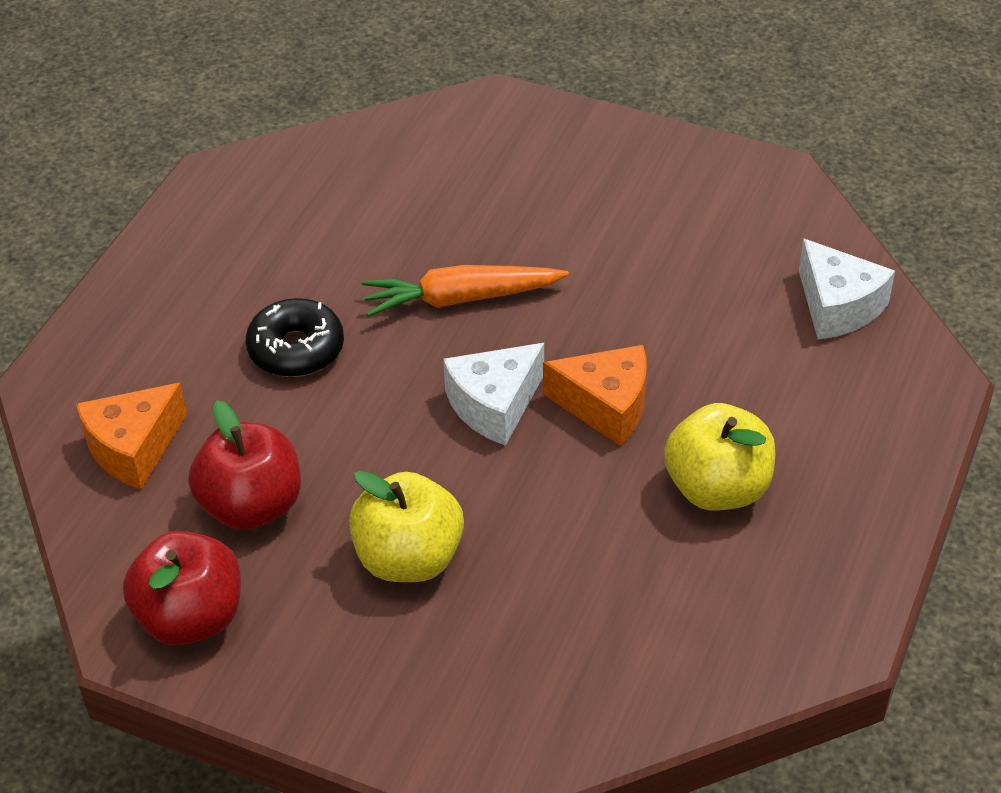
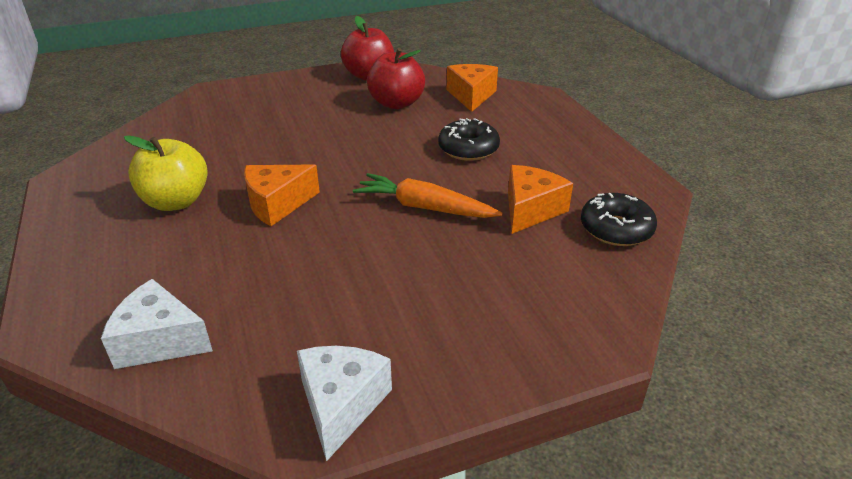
camera: 135 degrees right, 10 degrees down
(328, 164) = (616, 229): none -> black donut
(366, 229) = (530, 210): none -> orange cheese
(408, 558) = (308, 118): yellow apple -> none
(460, 299) = (424, 207): orange carrot -> orange carrot turned 105 degrees counterclockwise
(494, 405) = (339, 176): white cheese -> white cheese (341, 405)

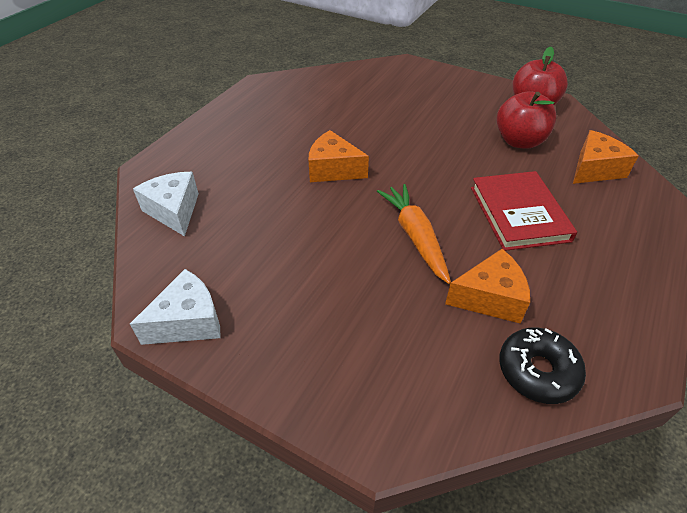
camera: 50 degrees right, 10 degrees up
(176, 201) = (287, 132): yellow apple -> none
(468, 149) = (519, 213): black donut -> red book

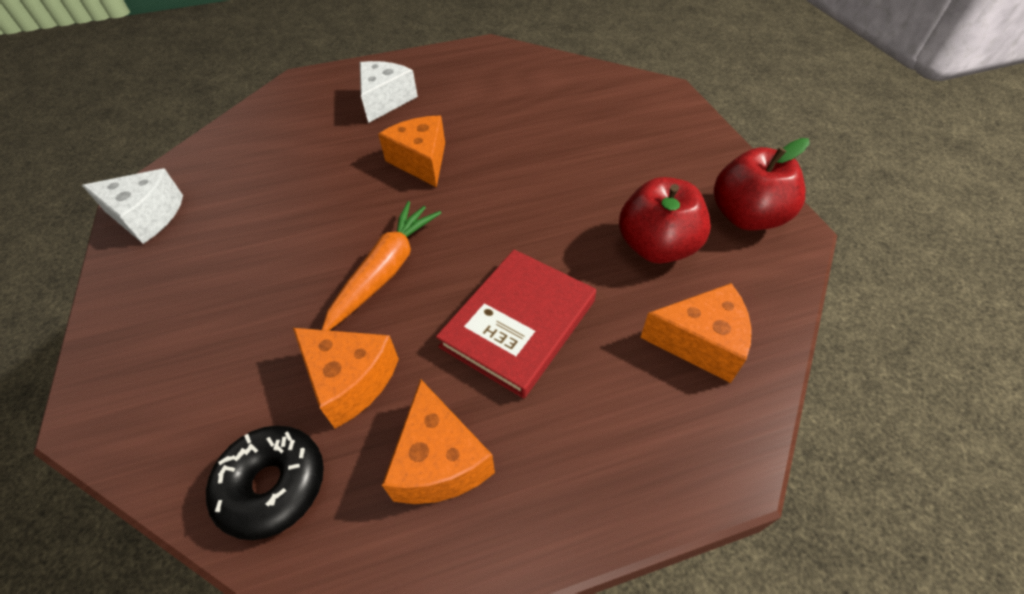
camera: 45 degrees right, 5 degrees up
(174, 211) = (263, 125): white cheese -> white cheese (385, 101)
(583, 294) = (439, 461): none -> orange cheese

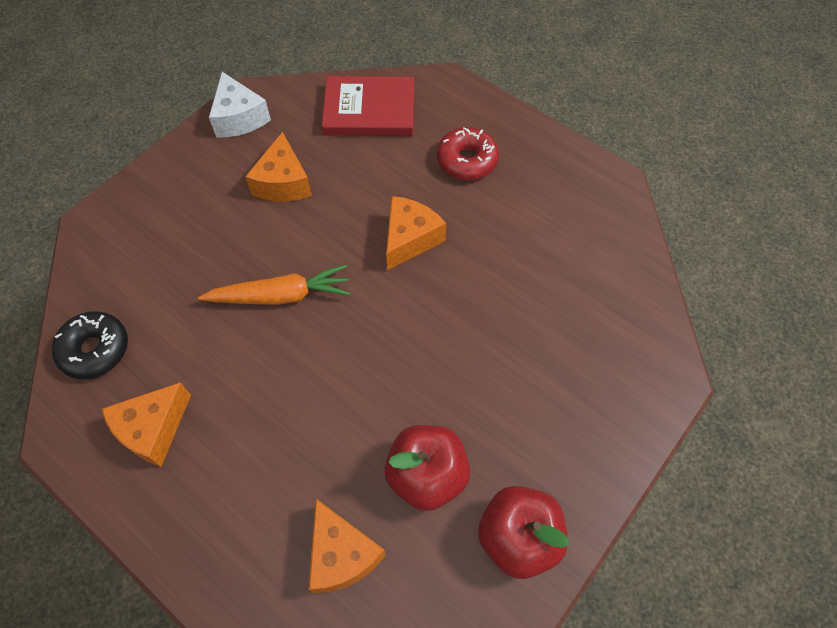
camera: 55 degrees right, 10 degrees up
(350, 380) = (181, 339): orange cheese -> orange cheese (283, 182)
(385, 101) = (467, 160): white cheese -> red donut
(518, 323) = (284, 413): red book -> red book (369, 110)

